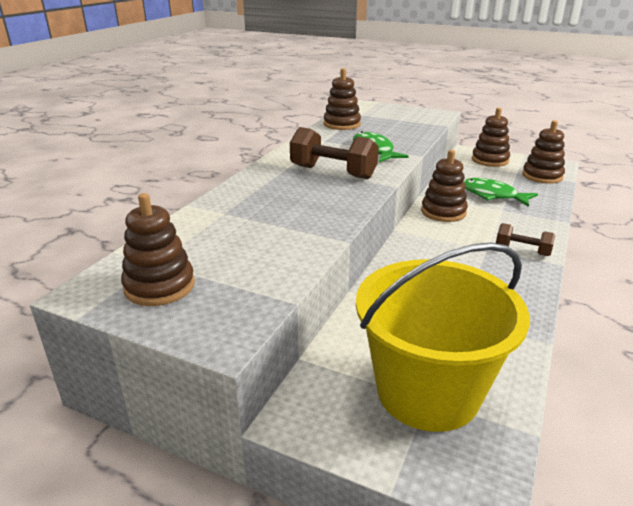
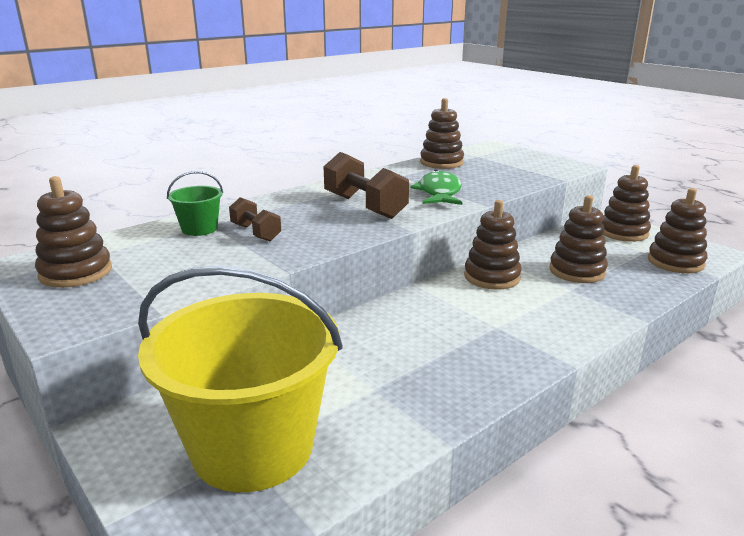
camera: 25 degrees right, 5 degrees down
(220, 219) = (199, 229): none -> green bucket
(492, 195) = (577, 271): green fish -> brown stacking toy
(522, 251) = (540, 338): brown dumbbell -> brown dumbbell (256, 233)

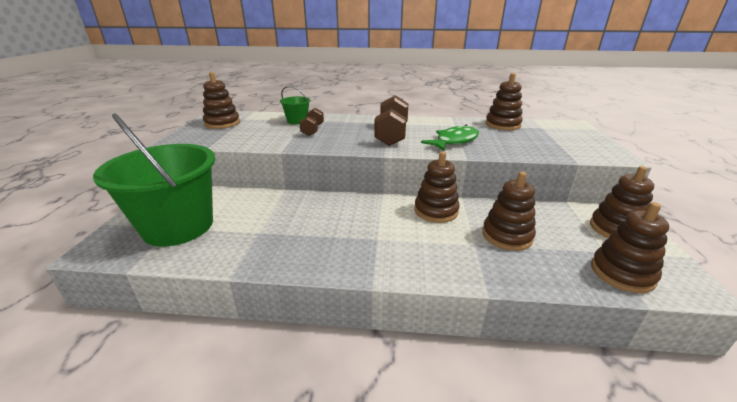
camera: 45 degrees right, 5 degrees up
(253, 447) = (178, 226): yellow bucket -> green bucket

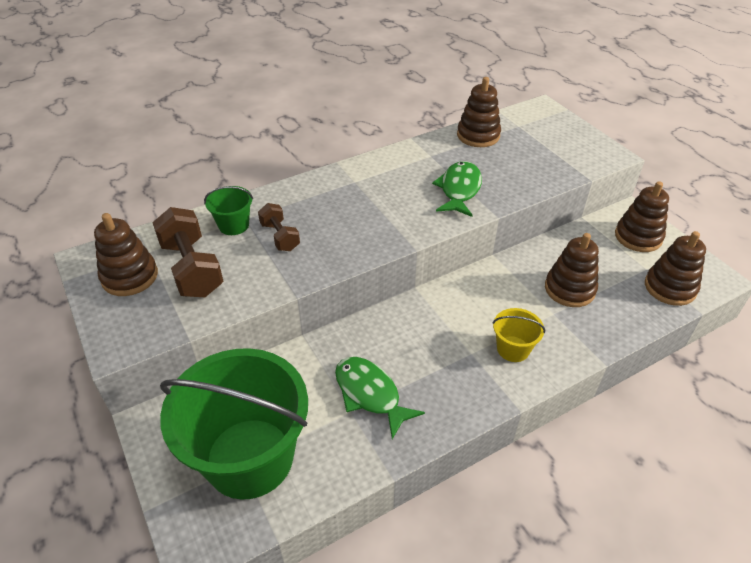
camera: 35 degrees left, 15 degrees up
(282, 229) = (370, 394): none -> green fish
(391, 135) = (384, 205): brown dumbbell -> brown dumbbell (192, 268)
(413, 250) = (513, 349): none -> yellow bucket
(436, 211) = (488, 287): brown stacking toy -> none

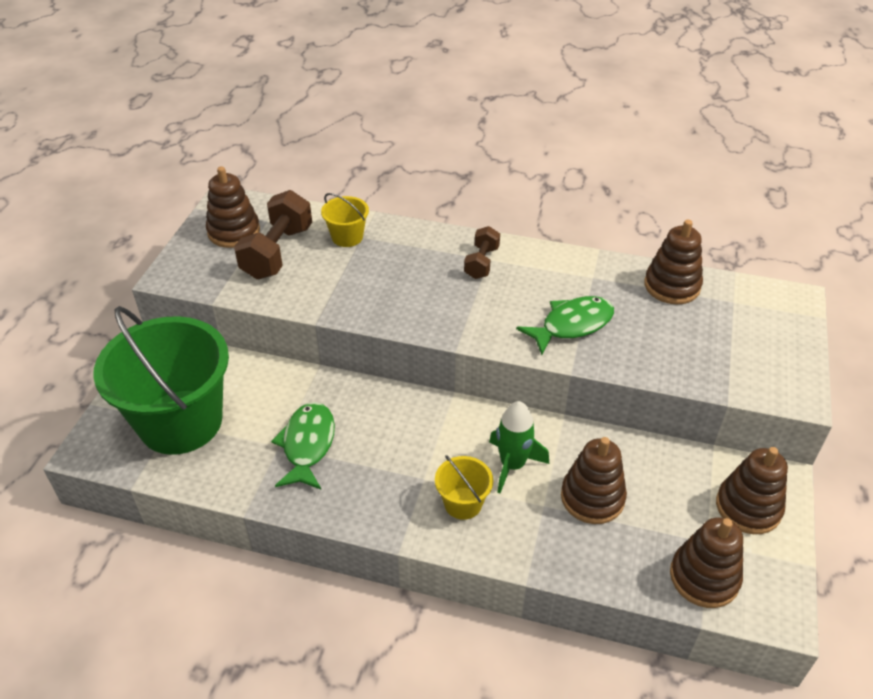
camera: 45 degrees right, 0 degrees up
(234, 225) = (347, 237): green bucket -> yellow bucket
(280, 237) = (367, 268): brown dumbbell -> brown dumbbell (481, 263)
(507, 304) = (512, 465): none -> green rocket

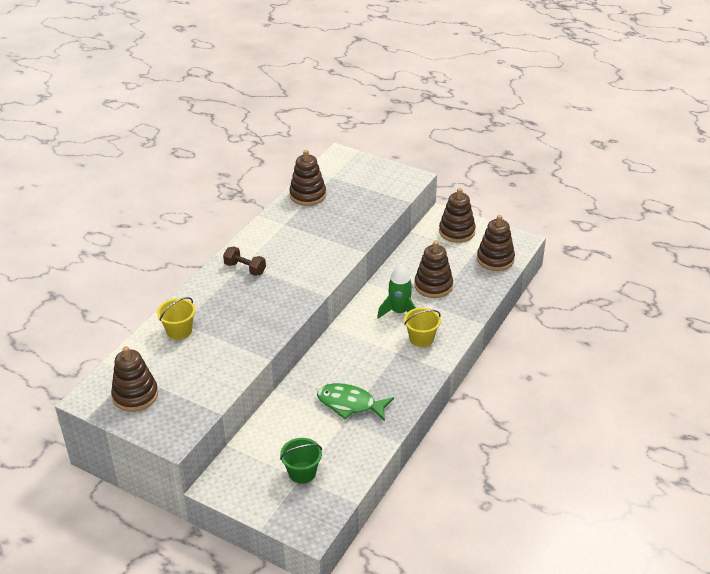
camera: 75 degrees left, 5 degrees down
(181, 422) = (302, 472): green bucket -> green bucket, size x0.43
(277, 252) = (177, 371): brown dumbbell -> none
(572, 325) = (324, 242): green fish -> none

